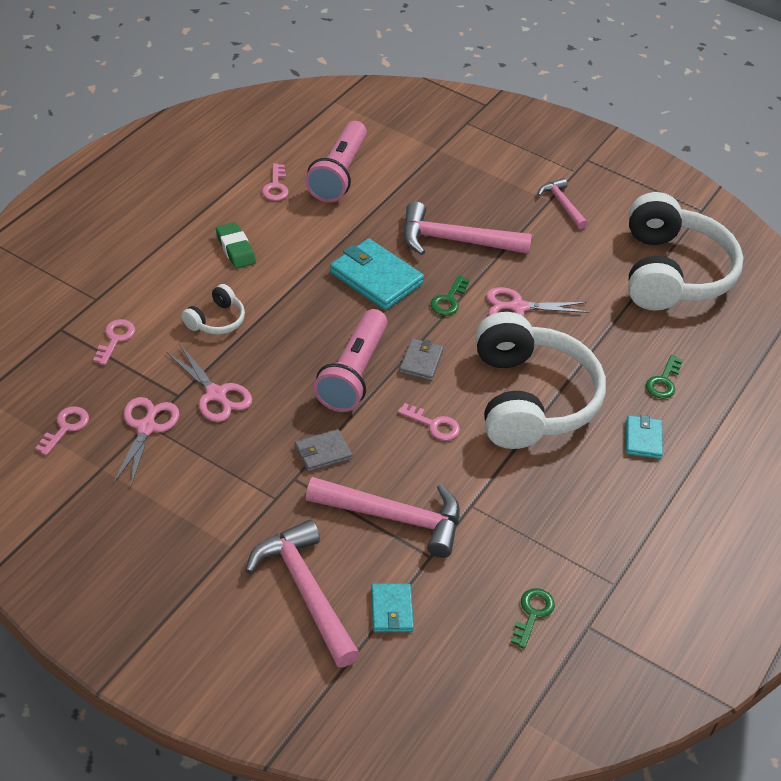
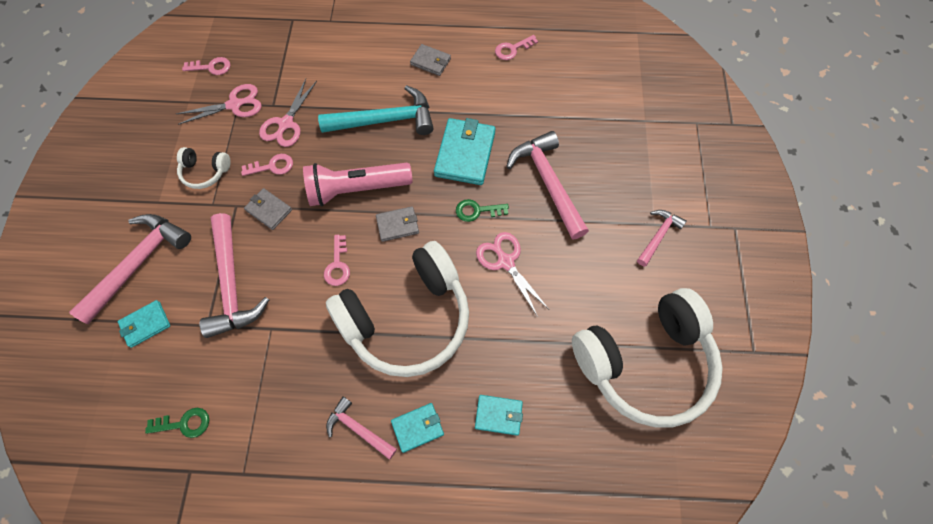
camera: 65 degrees right, 20 degrees up
(115, 339) = (301, 48): pink key -> pink key (272, 166)
(216, 320) = (354, 88): white headphones -> white headphones (205, 172)
(235, 249) = (430, 61): green eraser -> grey wallet
(282, 315) = (385, 120): none -> turquoise hammer
(338, 174) = (558, 76): pink flashlight -> none
(619, 480) = (358, 429): none -> pink hammer
(663, 381) = (498, 415): green key -> turquoise wallet

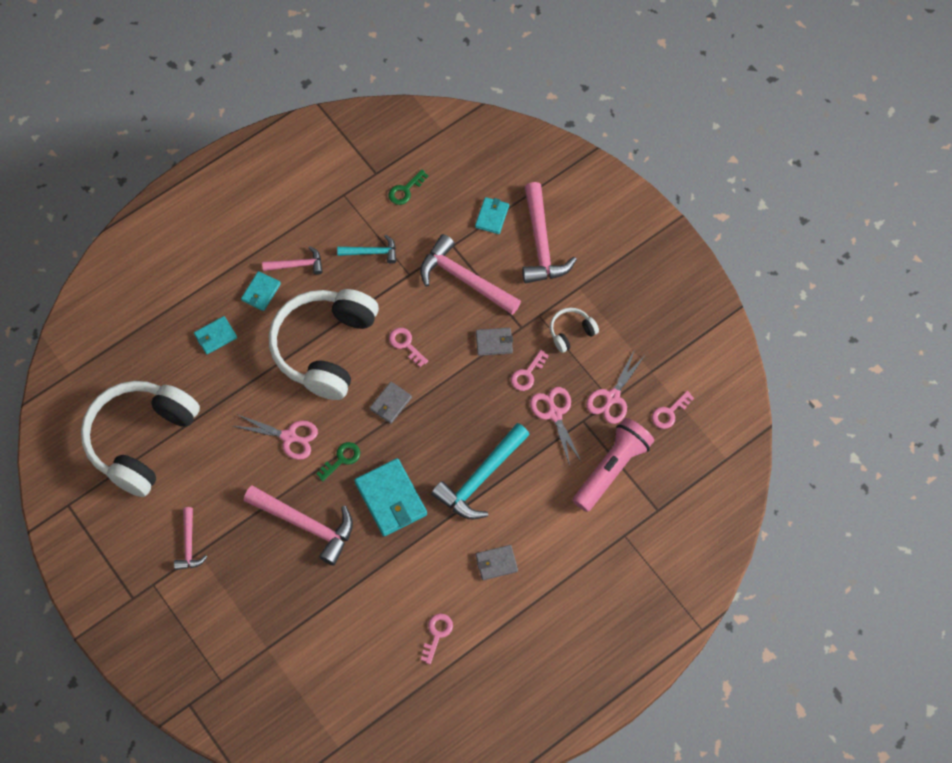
camera: 140 degrees right, 0 degrees up
(280, 381) = (371, 252): none -> turquoise hammer
(356, 189) = (447, 406): pink flashlight -> pink flashlight (612, 468)

